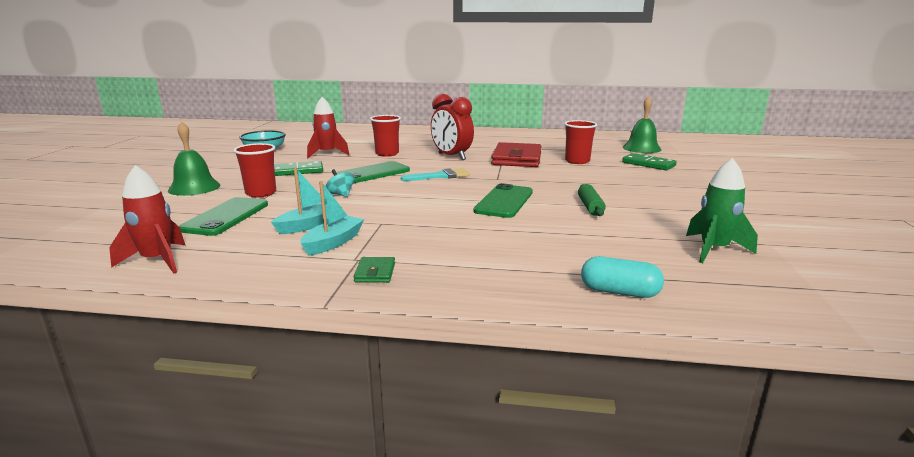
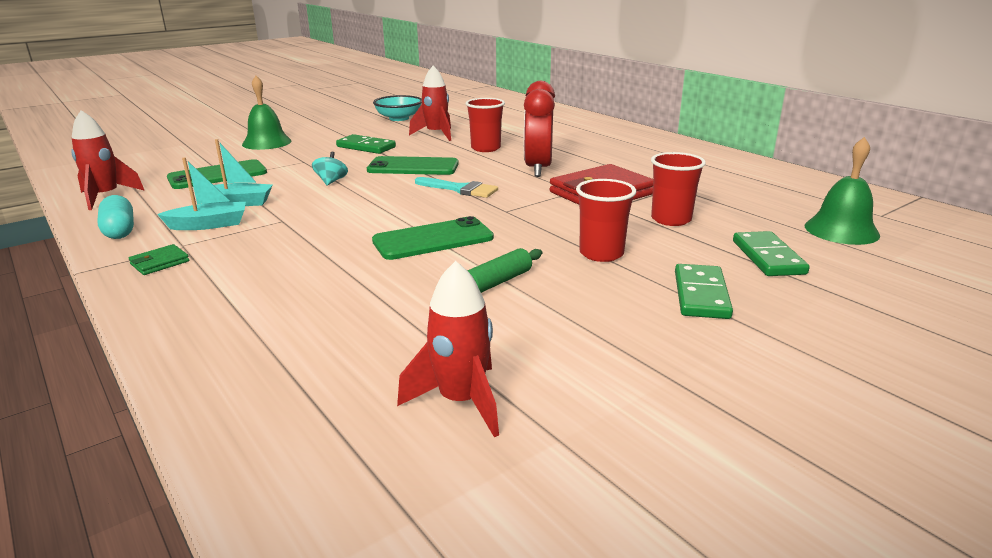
camera: 45 degrees right, 5 degrees up
(261, 193) = (288, 161): red cup -> red cup (601, 253)
(619, 292) = (235, 381): turquoise capsule -> turquoise capsule (120, 230)
(668, 183) = (701, 295): none -> green domino
(714, 250) = (461, 401): green rocket -> red rocket

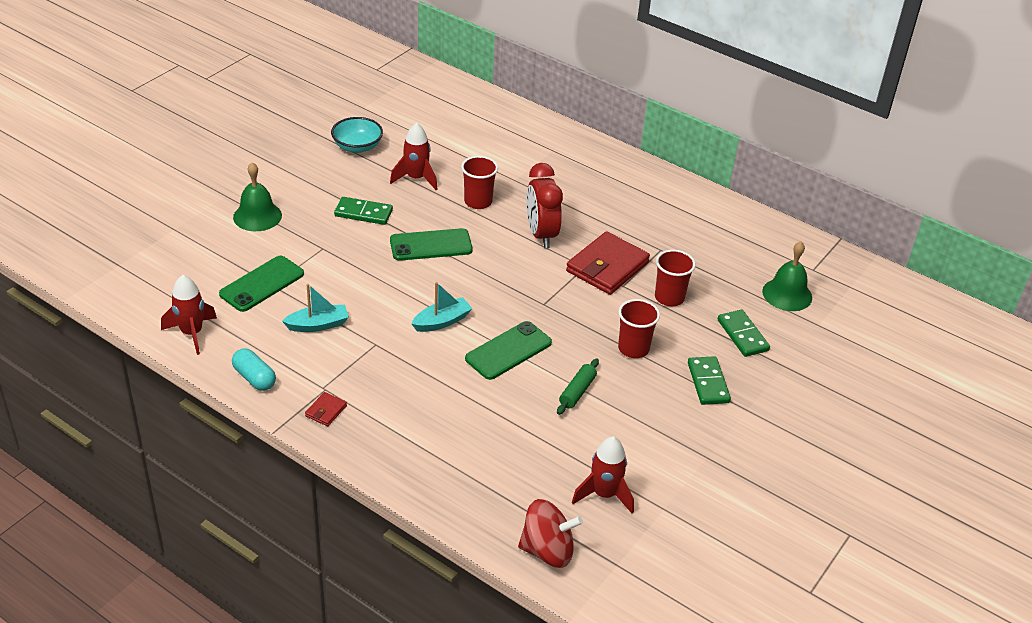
camera: 20 degrees left, 15 degrees up
(160, 263) = (326, 411): green wallet -> red wallet
(209, 225) = (321, 359): turquoise boat -> turquoise boat (442, 321)
(298, 468) = (547, 550): none -> red spinning top
(331, 181) = (374, 280): turquoise spinning top -> none
(460, 189) = (492, 277): turquoise brush -> none

